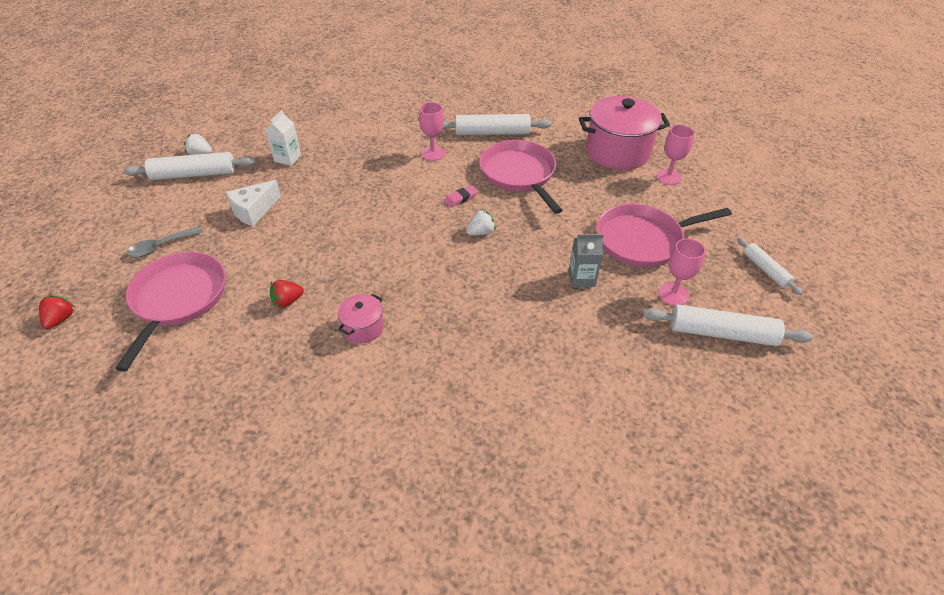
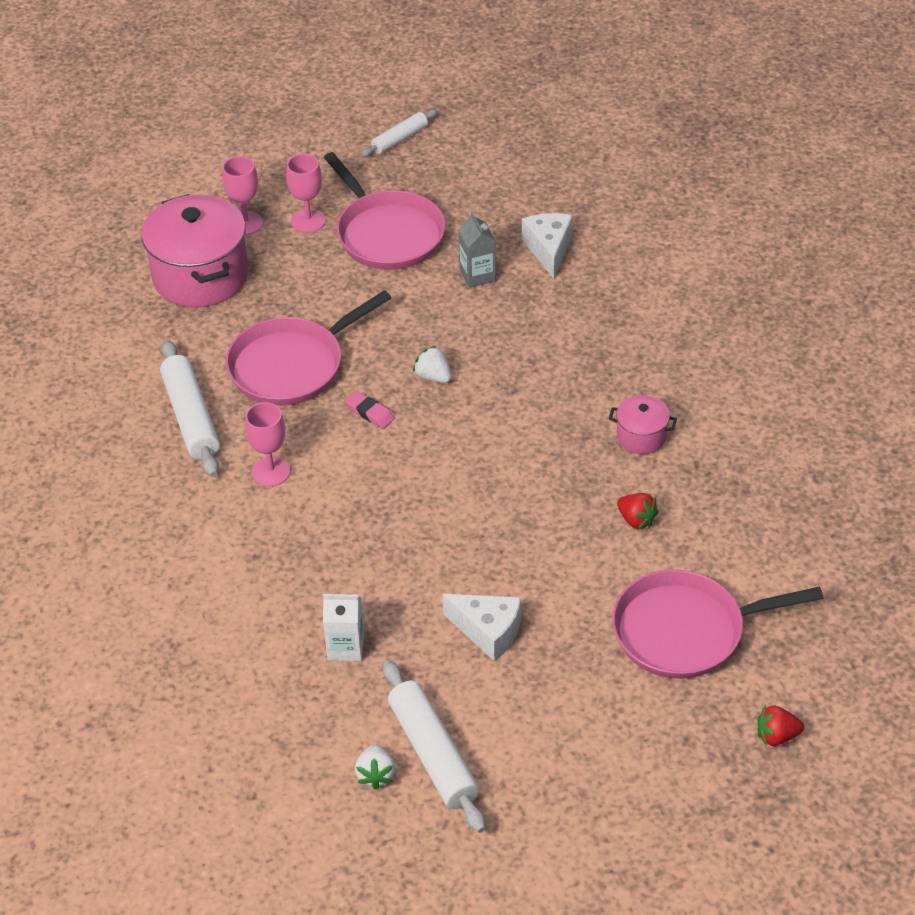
camera: 105 degrees left, 0 degrees up
(161, 246) = (606, 704): grey spoon -> none
(601, 329) = (549, 250): none -> white cheese
(673, 294) = (471, 203): pink goblet -> pink goblet (308, 221)
(722, 333) = (513, 166): white rolling pin -> none

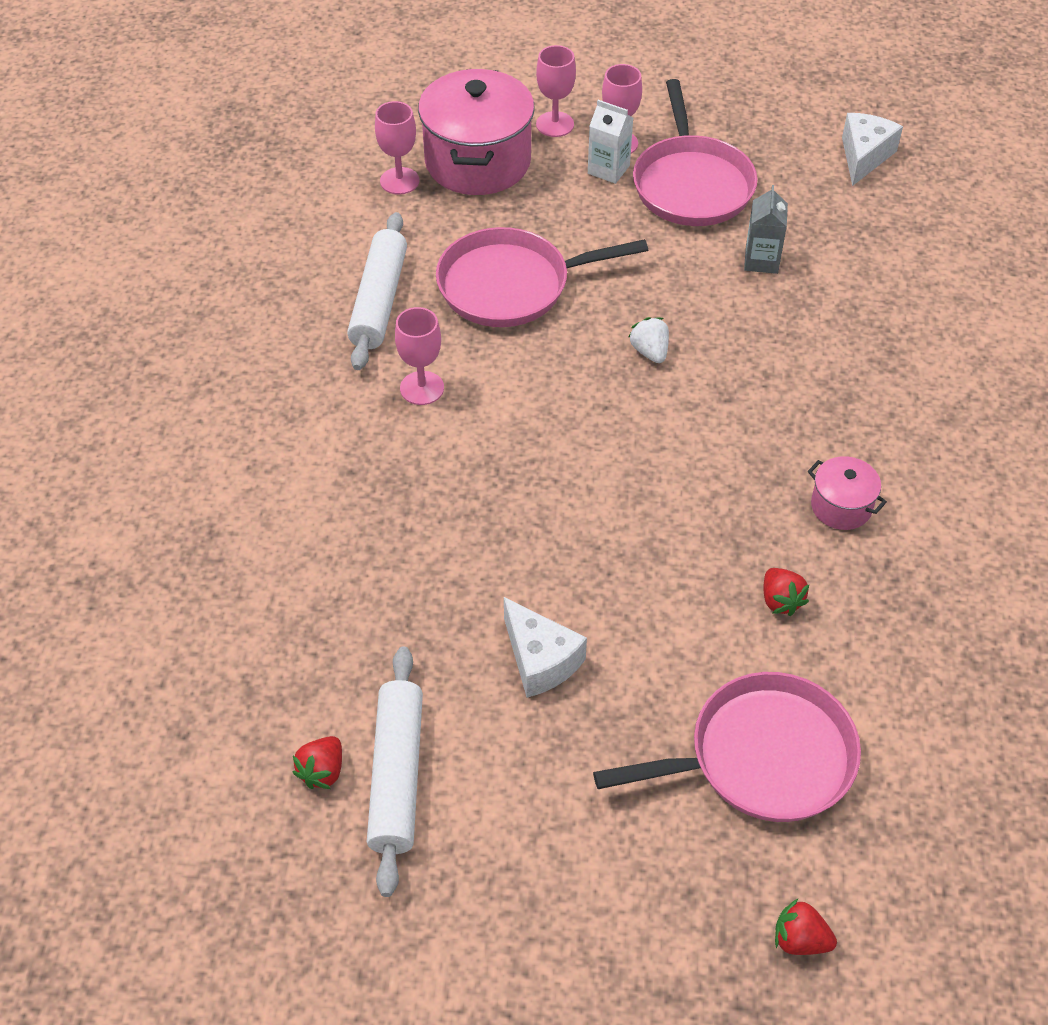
camera: 25 degrees right, 5 degrees up
(144, 315) = (399, 181): none -> pink goblet
(345, 647) = (380, 611): white carton -> white carton (608, 169)
(370, 413) = (560, 365): pink eraser -> none
(376, 775) = (322, 771): white strawberry -> red strawberry
(400, 139) = (763, 92): white rolling pin -> none
(549, 250) = (855, 260): white cheese -> white cheese (864, 156)
(685, 631) = (762, 757): pink pan -> pink pan turned 150 degrees clockwise

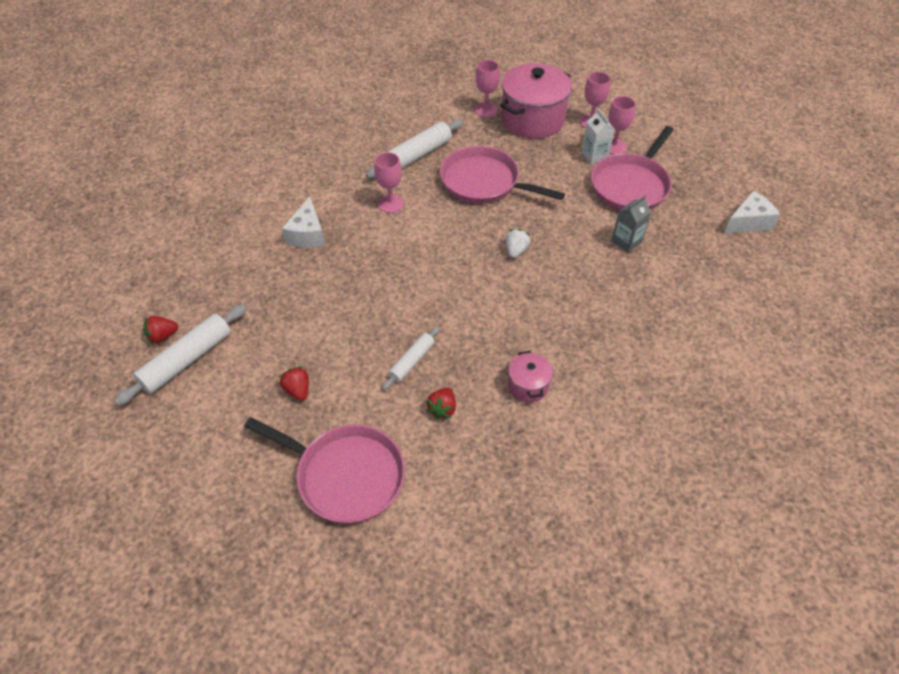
camera: 40 degrees right, 0 degrees up
(540, 660) = (301, 355): white cheese -> white cheese (307, 234)
(682, 571) = (411, 361): none -> white rolling pin
(800, 940) = (260, 575): red strawberry -> red strawberry (297, 390)

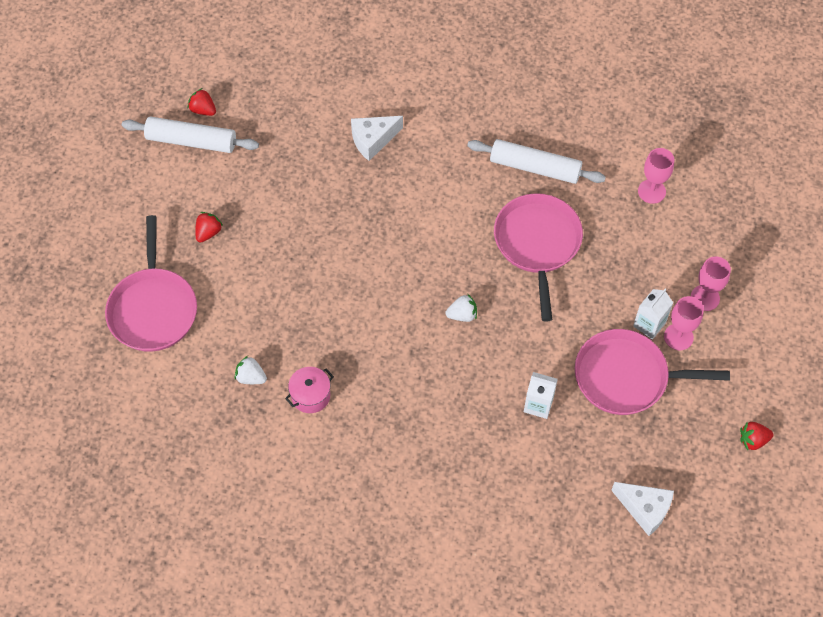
camera: 60 degrees right, 10 degrees up
(390, 204) = (454, 182): pink goblet -> none
(411, 361) = (283, 296): white rolling pin -> none
(442, 409) = (250, 343): red strawberry -> red strawberry (753, 440)
(479, 424) = (251, 377): none -> white strawberry
(532, 119) = (667, 242): pink pot -> none
(626, 241) = (538, 404): grey carton -> white carton

